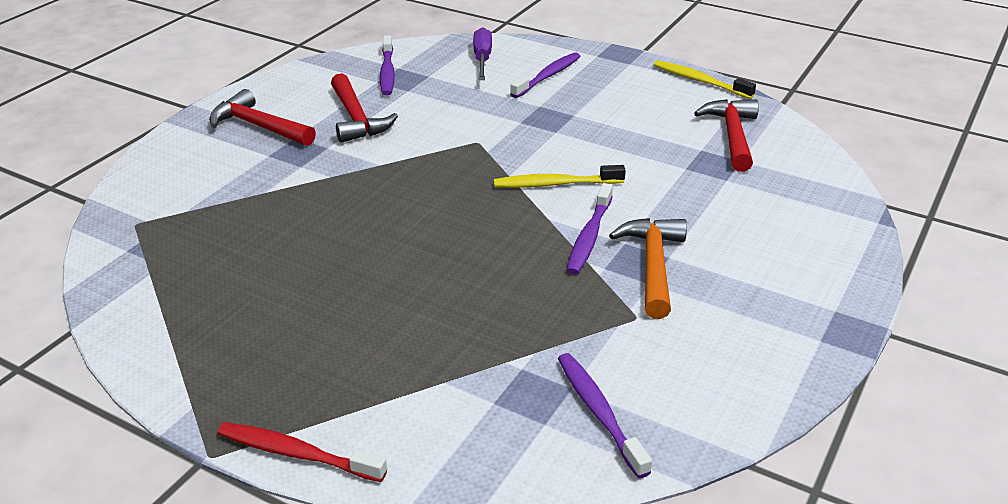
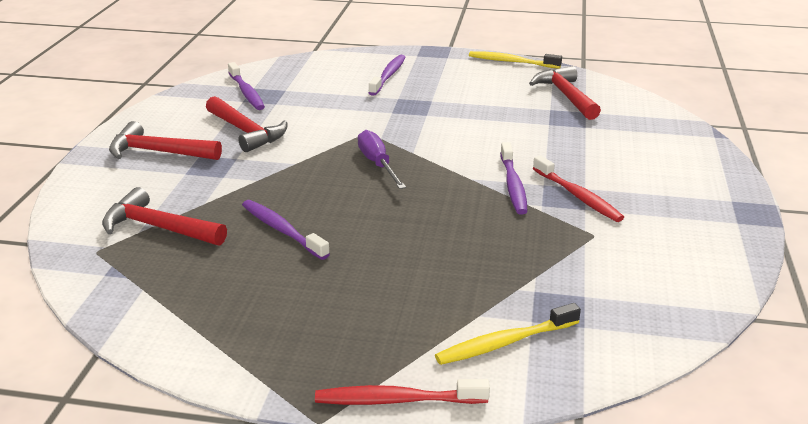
camera: 20 degrees left, 5 degrees down
(205, 210) = (158, 227): none -> red hammer
(482, 59) = (323, 71): purple screwdriver -> purple screwdriver (378, 164)
(555, 184) = (456, 152): yellow toothbrush -> yellow toothbrush (505, 343)
(599, 412) = (619, 308): purple toothbrush -> purple toothbrush (282, 230)
(653, 265) = (578, 196): orange hammer -> red toothbrush

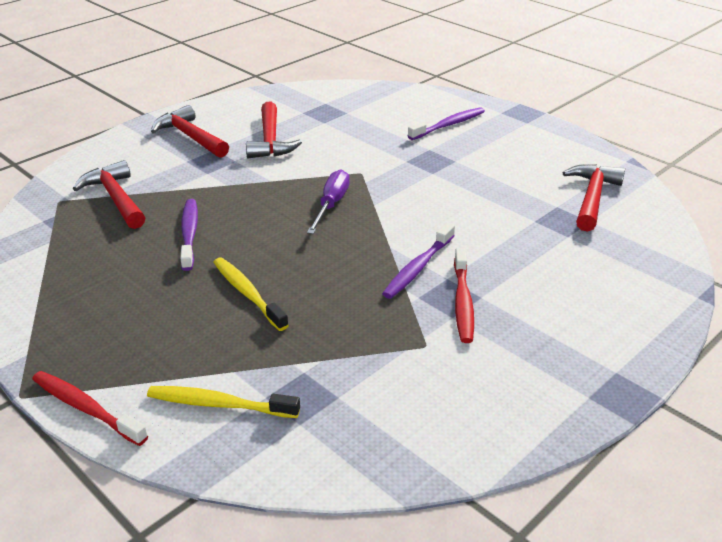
camera: 35 degrees right, 5 degrees up
(246, 92) = (314, 105): purple toothbrush -> none
(511, 62) = (584, 145): yellow toothbrush -> yellow toothbrush (247, 293)

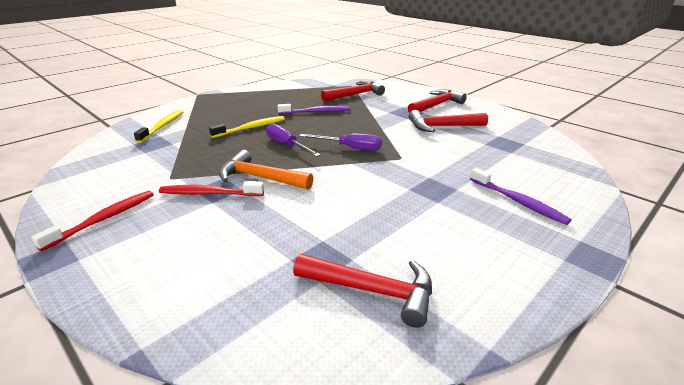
camera: 90 degrees right, 5 degrees down
(86, 408) = (181, 104): red toothbrush -> red toothbrush (104, 219)
(319, 254) = (287, 145): none -> purple screwdriver
(418, 268) = (260, 178): purple toothbrush -> orange hammer

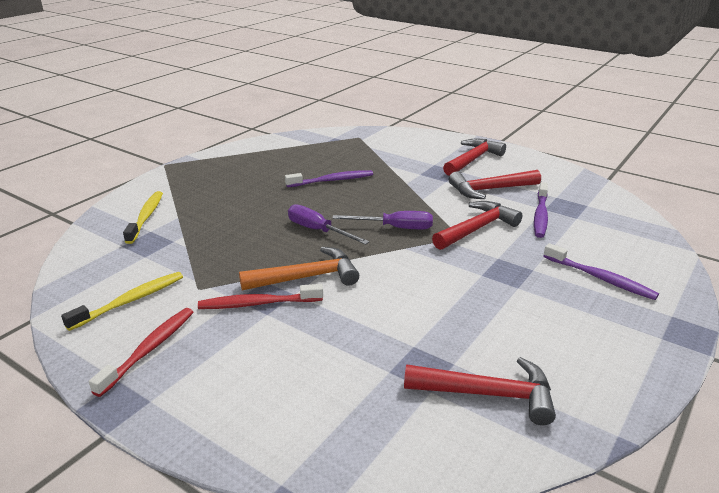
camera: 10 degrees left, 0 degrees up
(251, 128) = (262, 210): yellow toothbrush -> yellow toothbrush (130, 301)
(260, 178) = (307, 277): orange hammer -> orange hammer turned 150 degrees clockwise
(355, 95) = (369, 151): red hammer -> red hammer (477, 228)
(479, 148) = (540, 215): none -> purple toothbrush

